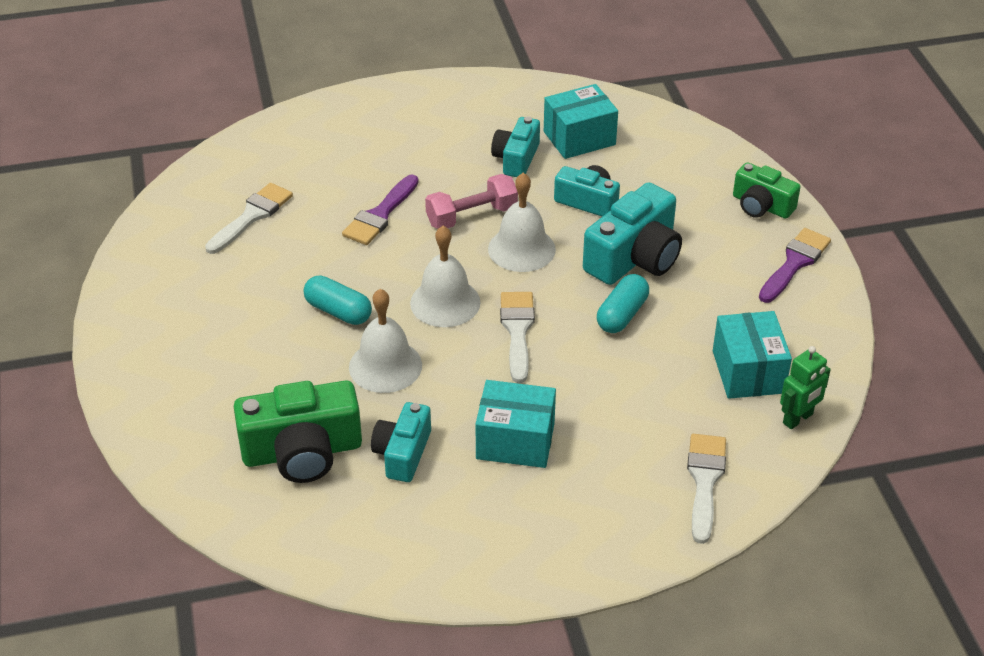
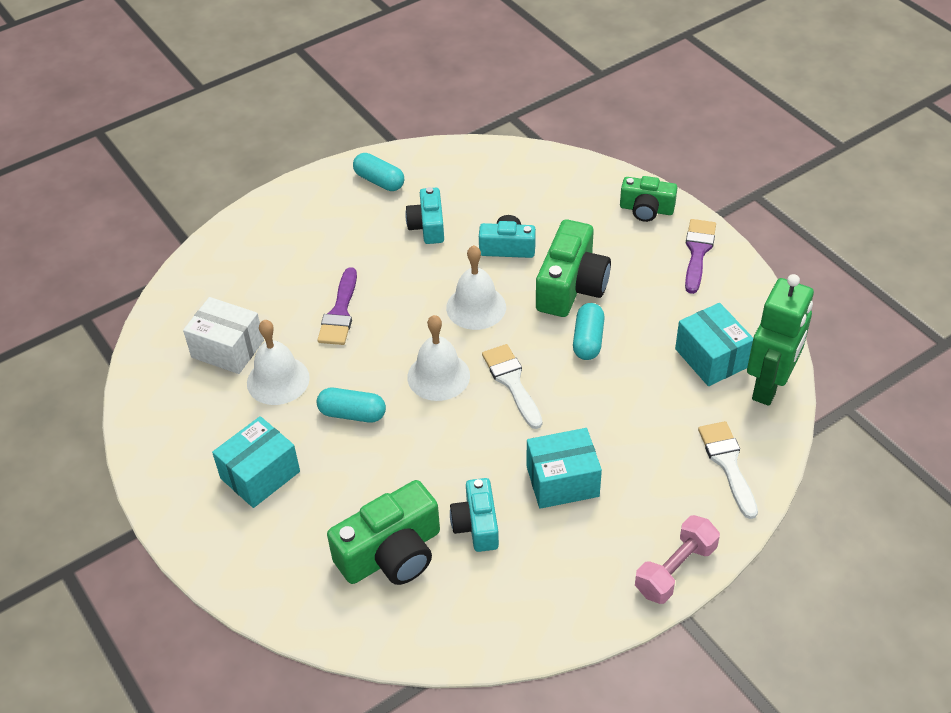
camera: 20 degrees left, 5 degrees up
(252, 216) = (227, 349): white brush -> white box
(385, 366) = (419, 450): white bell -> white bell (278, 380)
(471, 216) = (418, 290): pink dumbbell -> pink dumbbell (675, 569)
(491, 103) = (379, 181): none -> turquoise capsule
(579, 138) = (470, 192): turquoise box -> turquoise box (260, 475)
(634, 257) = (571, 286): turquoise camera -> green camera
(798, 419) = (769, 386): green robot -> green robot, size x1.83

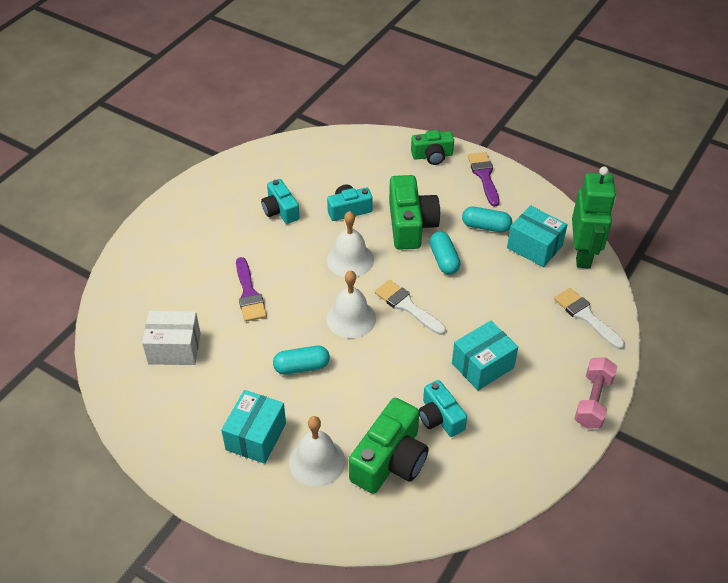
camera: 25 degrees left, 0 degrees up
(278, 380) = (229, 360): white bell -> white bell (317, 461)
(379, 181) = (224, 186): turquoise capsule -> turquoise capsule (486, 226)

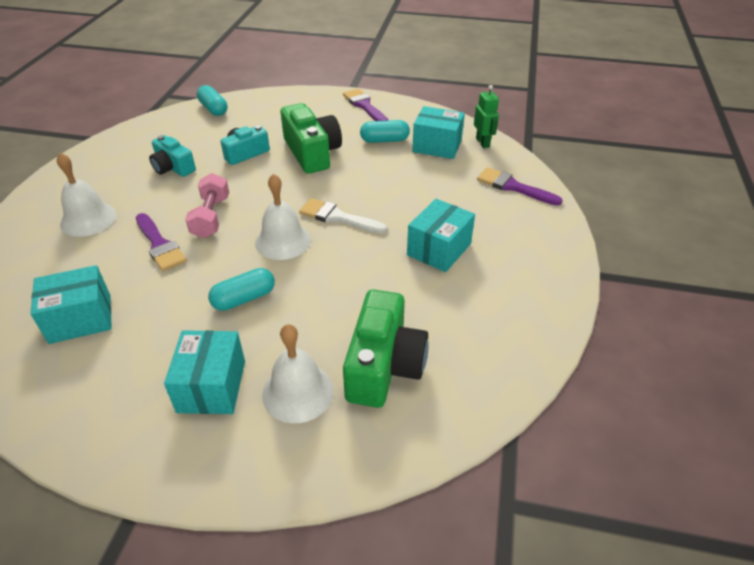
camera: 20 degrees left, 5 degrees down
(174, 348) = (80, 319): white box -> turquoise box
(350, 259) = (262, 192): white bell -> white bell (88, 219)
(432, 156) = (310, 100): green camera -> none
(440, 417) = (419, 307): turquoise camera -> none
(444, 260) = (357, 172): turquoise capsule -> turquoise capsule (213, 109)
(583, 254) = (483, 142): green robot -> green robot, size x0.55
(586, 316) = (513, 187): white brush -> purple brush
(593, 401) = (561, 252): pink dumbbell -> pink dumbbell (211, 217)

